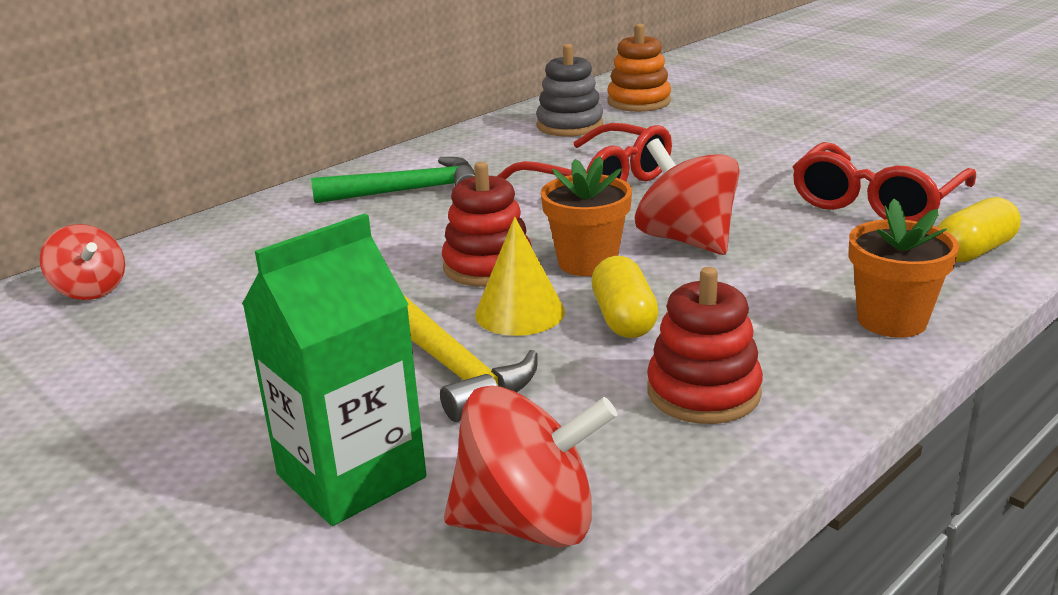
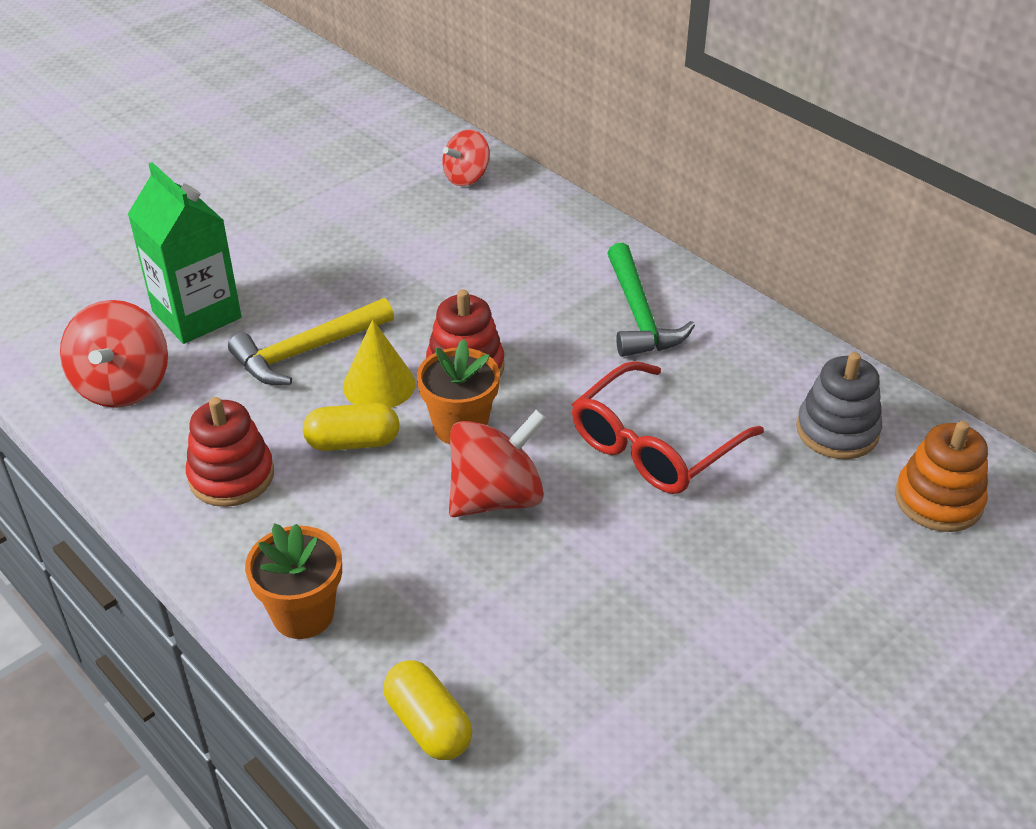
camera: 90 degrees right, 15 degrees up
(876, 201) = (573, 673): red glasses -> none

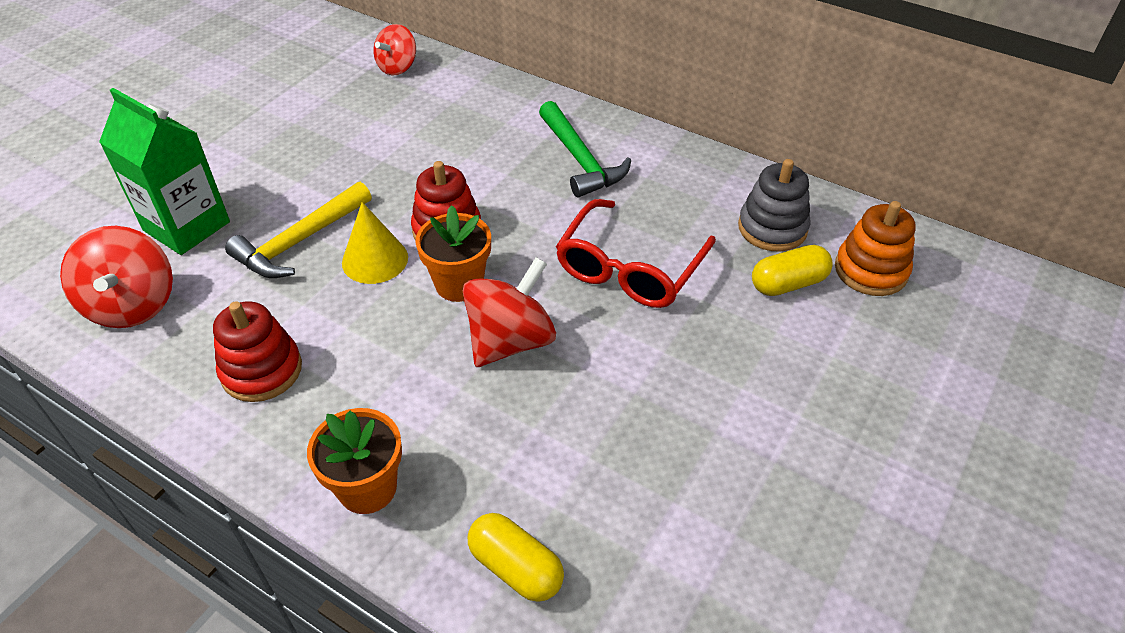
camera: 15 degrees left, 5 degrees up
(353, 442) = (367, 317): yellow capsule -> yellow capsule (788, 283)

